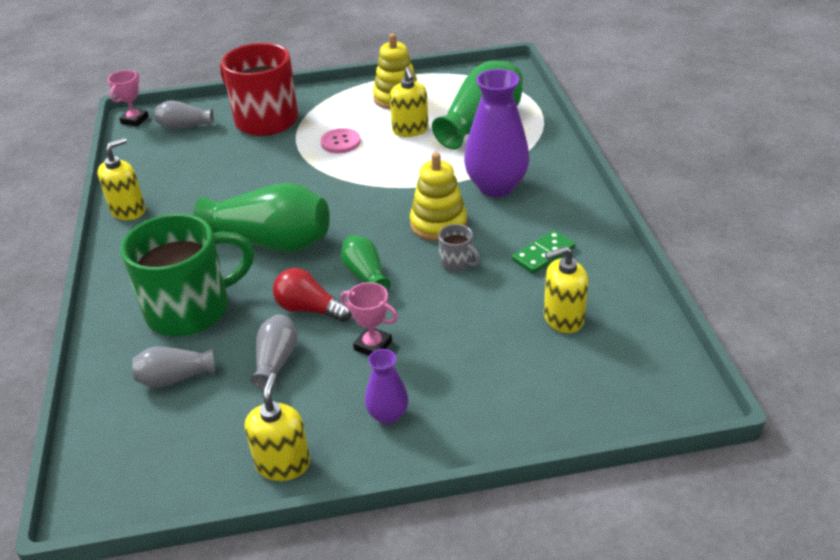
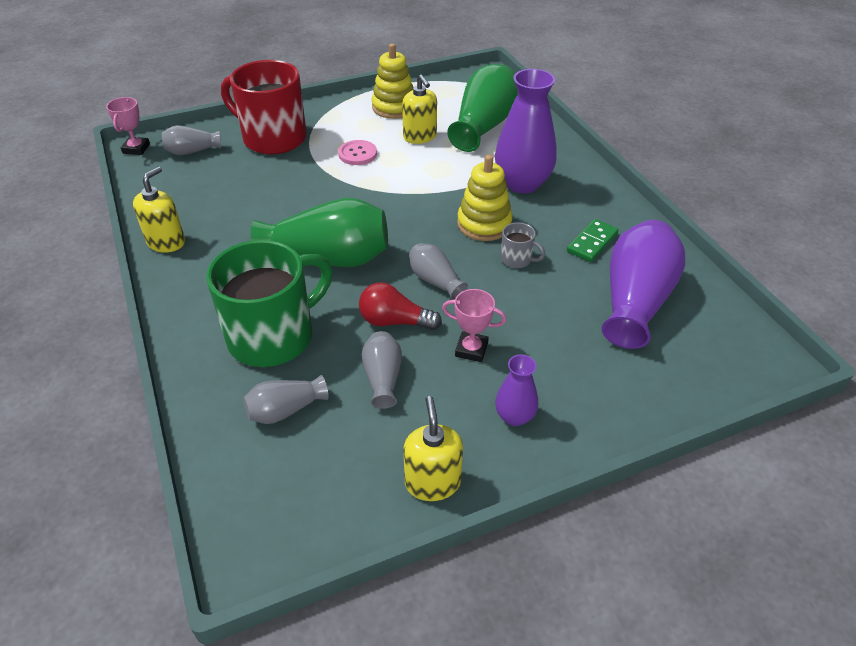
camera: 15 degrees left, 5 degrees up
(365, 275) = (435, 281): green vase -> grey vase
(563, 318) = (635, 301): yellow soap dispenser -> purple vase

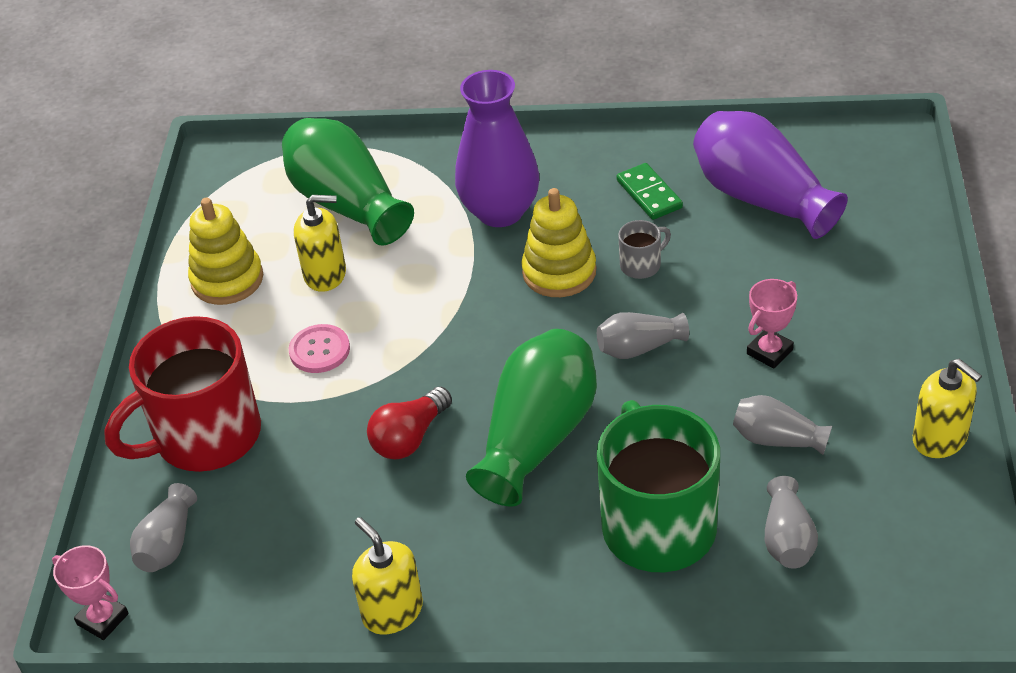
camera: 60 degrees left, 0 degrees up
(394, 321) = (690, 404): red light bulb -> red light bulb (410, 437)
(432, 482) = (940, 439): yellow soap dispenser -> yellow soap dispenser turned 150 degrees counterclockwise
(514, 416) = (881, 349): purple vase -> none

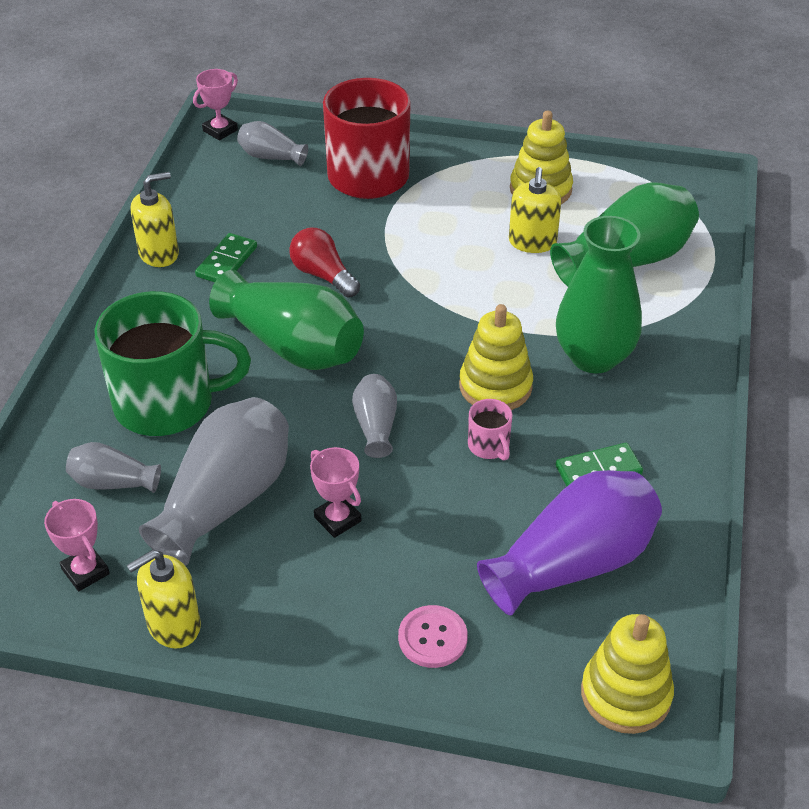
camera: 95 degrees right, 0 degrees up
(319, 350) = (439, 234): pink button -> pink button (432, 638)
(398, 535) = (227, 262): none -> green domino
(500, 211) = (593, 357): purple vase -> green vase
(641, 265) = (489, 446): grey mug -> pink mug
(777, 439) = (225, 500): grey vase -> grey vase, size x1.96
(877, 158) = (625, 694): none -> yellow stacking toy
(910, 525) = (85, 572): none -> pink trophy

